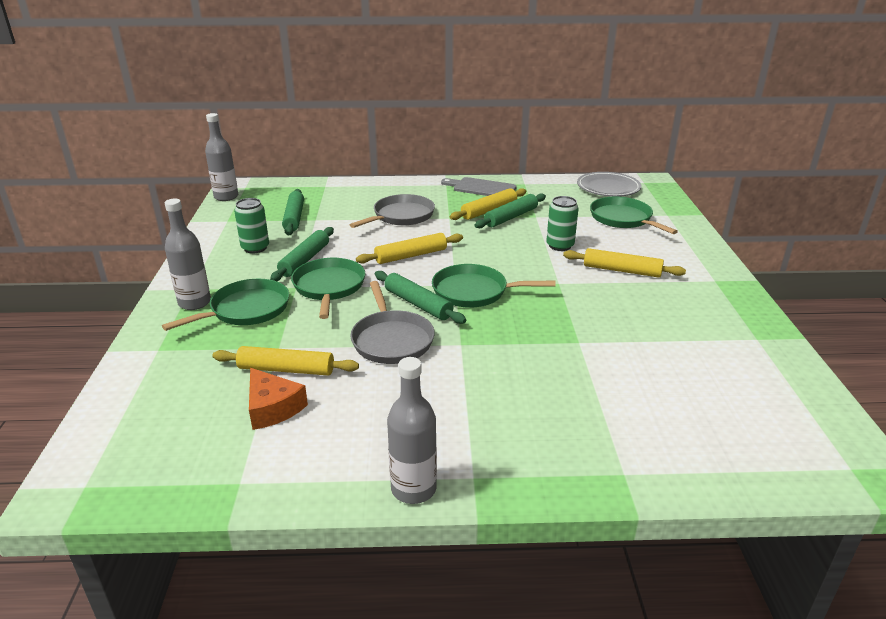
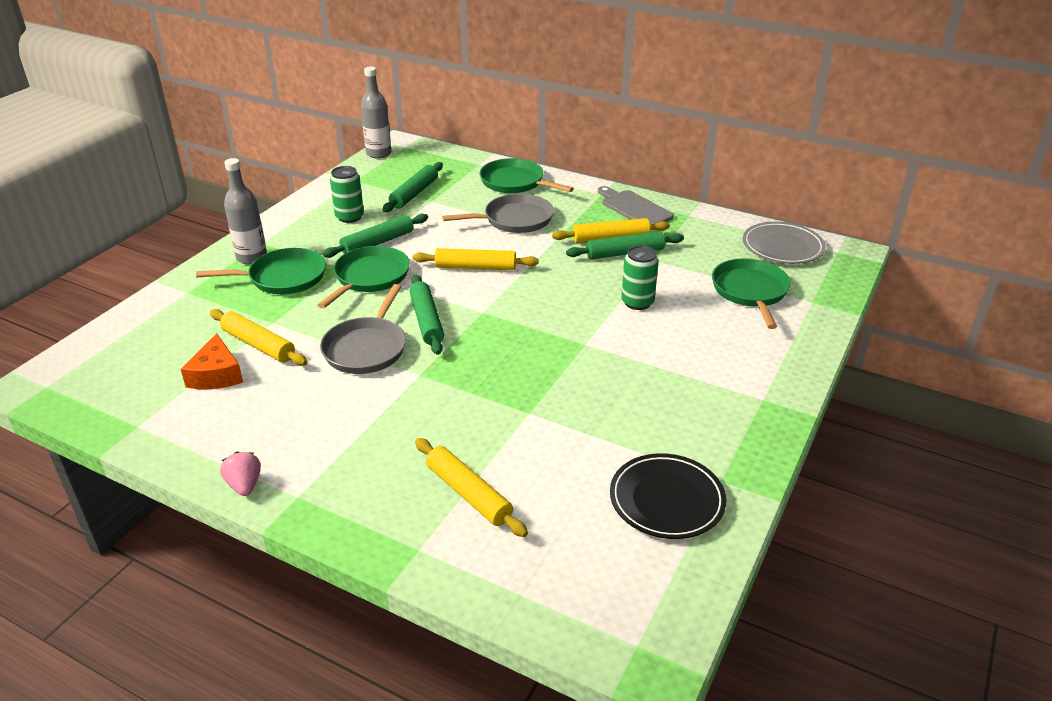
camera: 30 degrees right, 5 degrees up
(413, 489) = (244, 485): grey bottle -> pink strawberry
(474, 292) = (491, 325): green pan -> green pan (515, 182)
(622, 270) = (669, 352): yellow rolling pin -> yellow rolling pin (468, 494)
(742, 364) = (666, 500): none -> black plate

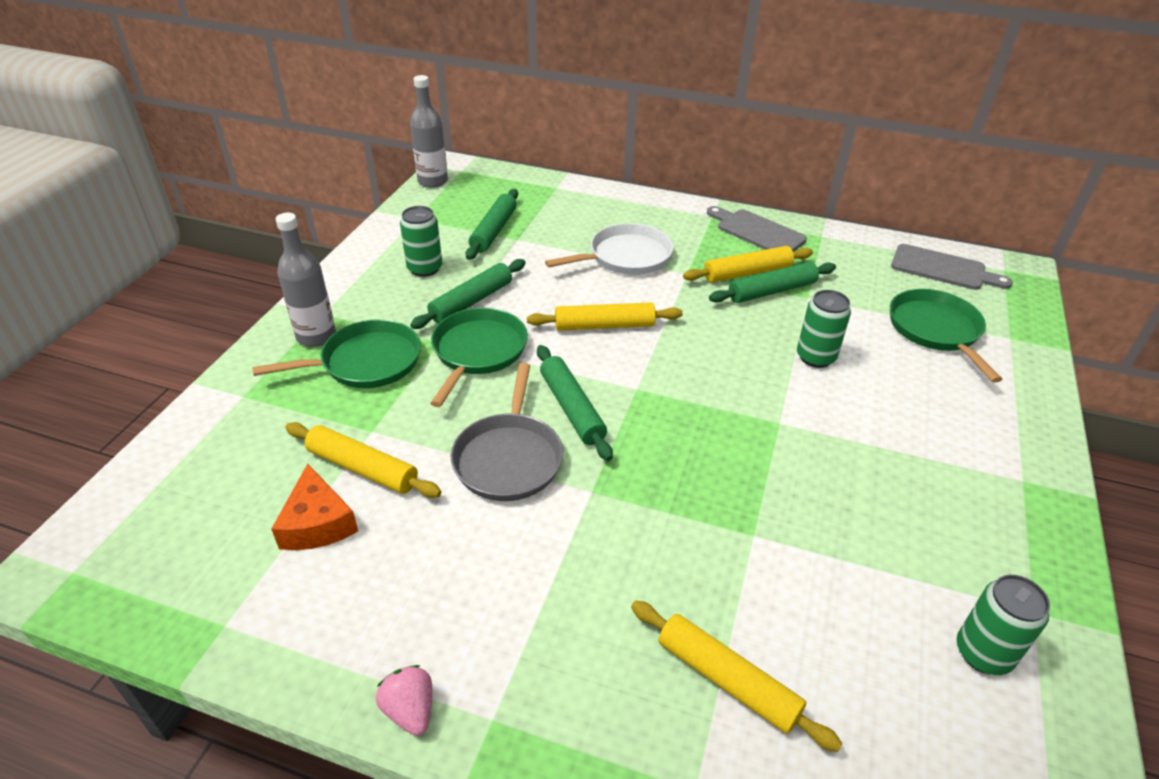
camera: 10 degrees left, 5 degrees up
(514, 219) = (626, 257): grey pan -> white pan
(515, 182) = (607, 208): green pan -> none
(666, 500) = (983, 653): black plate -> green can
(782, 247) = (943, 269): grey plate -> grey cutting board

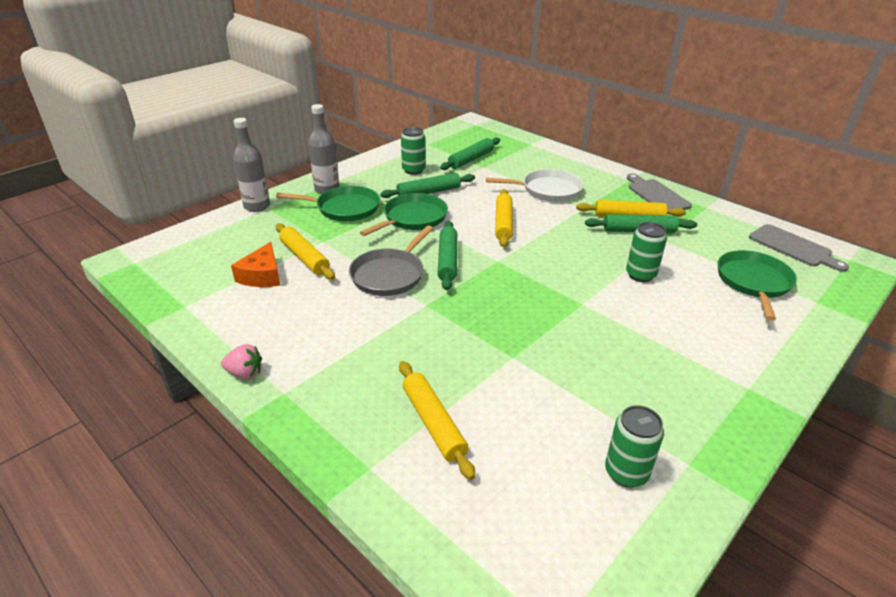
camera: 25 degrees right, 5 degrees down
(410, 710) = (245, 373): pink strawberry -> pink strawberry turned 105 degrees clockwise
(432, 181) = (453, 127): grey bottle -> grey bottle (257, 206)
(604, 326) = (503, 223): yellow rolling pin -> yellow rolling pin turned 75 degrees clockwise

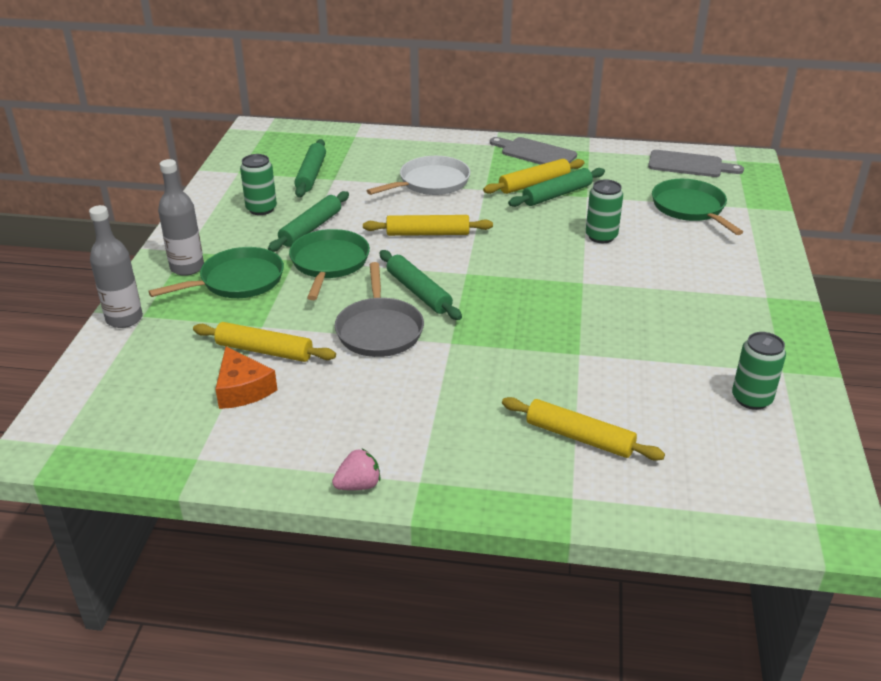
camera: 35 degrees left, 0 degrees up
(503, 223) = (428, 233): yellow rolling pin -> yellow rolling pin turned 60 degrees counterclockwise

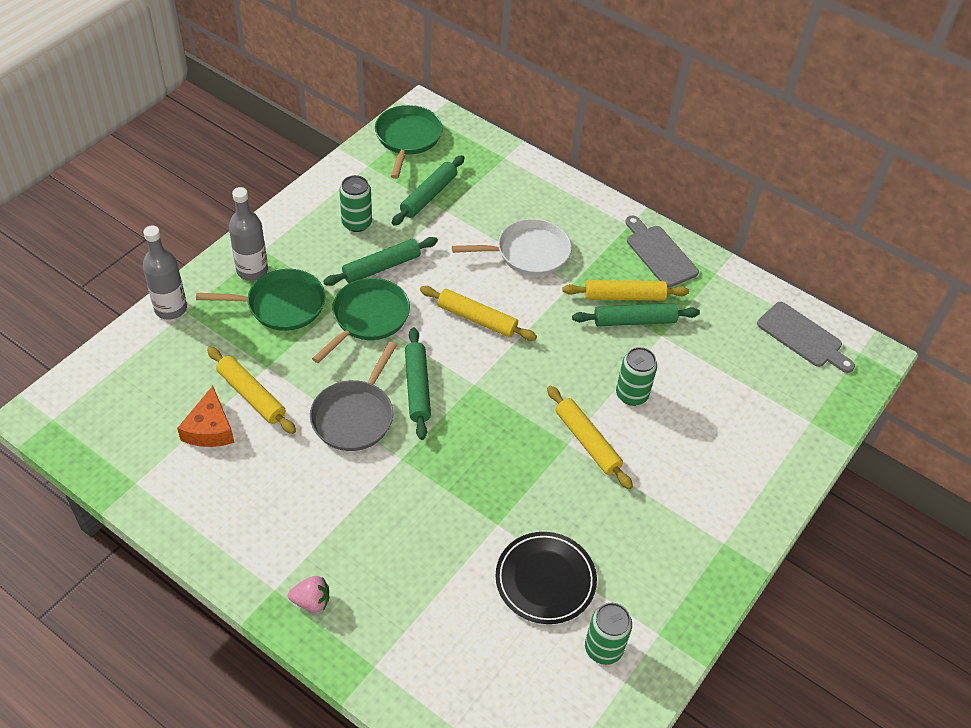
camera: 25 degrees right, 15 degrees up
(358, 485) = (229, 569): pink strawberry -> pink strawberry (311, 601)
(579, 437) = (426, 612): yellow rolling pin -> yellow rolling pin (587, 442)
(657, 374) = (545, 580): none -> black plate
(690, 208) = (750, 397): green pan -> green pan (407, 138)

